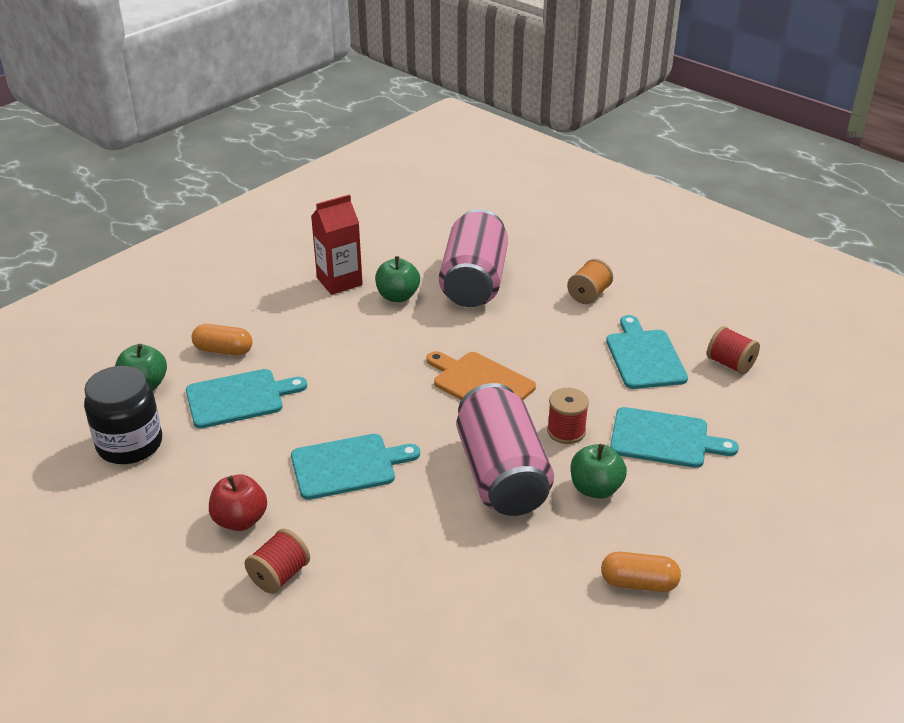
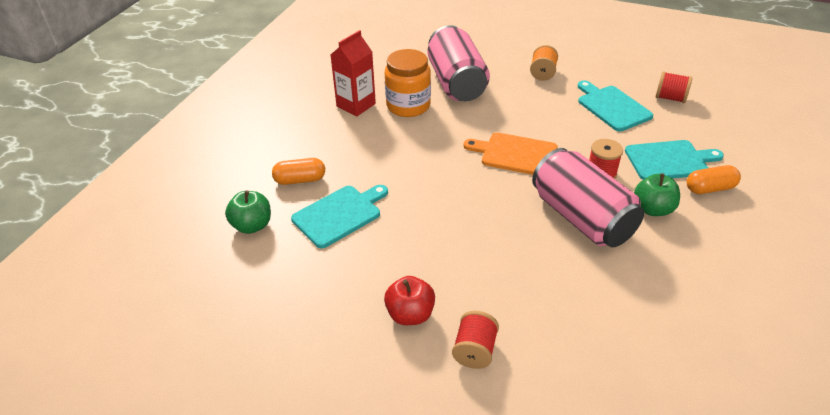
camera: 20 degrees left, 5 degrees up
(130, 444) = (272, 278): black jar -> none
(347, 466) = (464, 244): turquoise cutting board -> none
(397, 296) = (408, 106): green apple -> orange jar
(639, 583) = (735, 269): orange capsule -> orange capsule (709, 188)

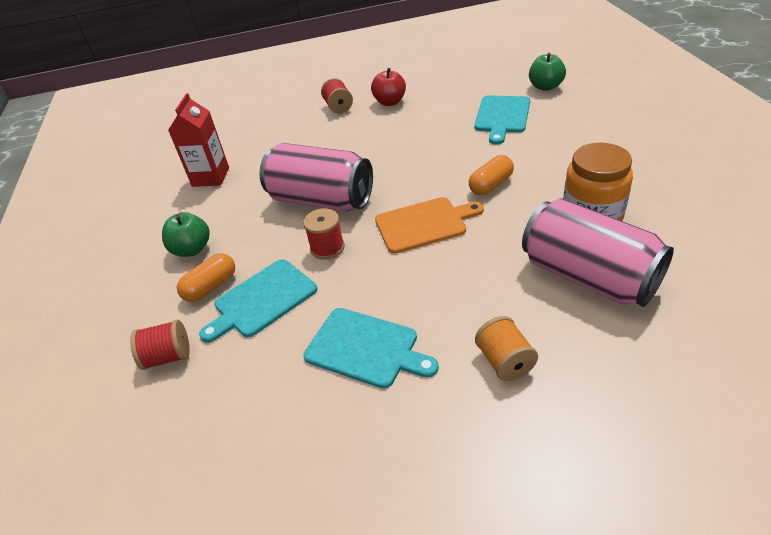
camera: 150 degrees right, 0 degrees up
(300, 180) = (566, 118): orange capsule -> orange capsule (491, 185)
(356, 105) = (640, 189): red carton -> red carton (210, 177)
(653, 209) = (262, 237): green apple -> green apple (192, 249)
(670, 98) = (292, 416): red spool -> red spool (168, 357)

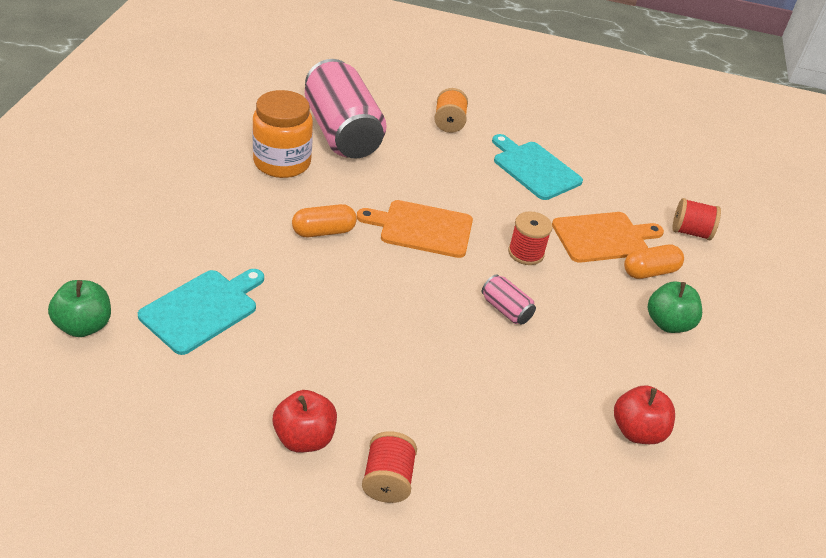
camera: 165 degrees left, 0 degrees up
(210, 177) = (637, 431): red carton -> red apple
(262, 300) = (603, 237): turquoise cutting board -> orange cutting board
(321, 200) = (506, 309): pink can -> pink can, size x0.41

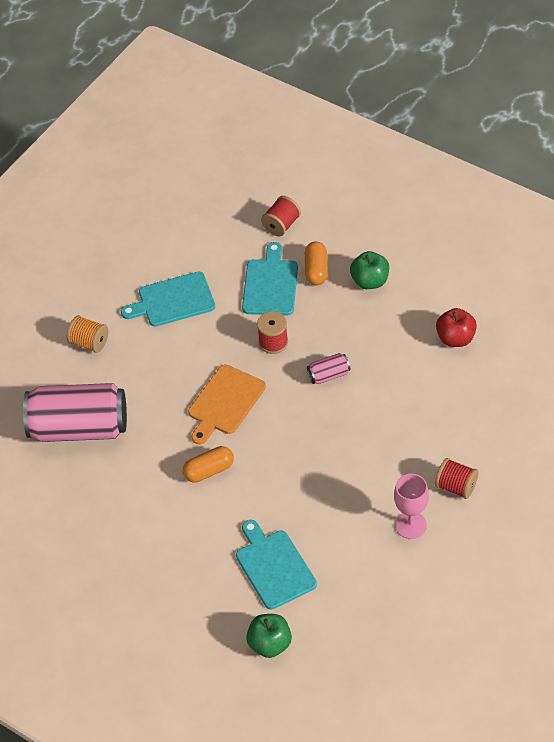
camera: 60 degrees left, 10 degrees up
(282, 162) = (109, 482): orange jar -> none
(304, 438) = (410, 525): red apple -> pink goblet
(323, 231) = (209, 471): orange capsule -> orange capsule turned 60 degrees clockwise
(603, 237) = (270, 285): orange cutting board -> turquoise cutting board

